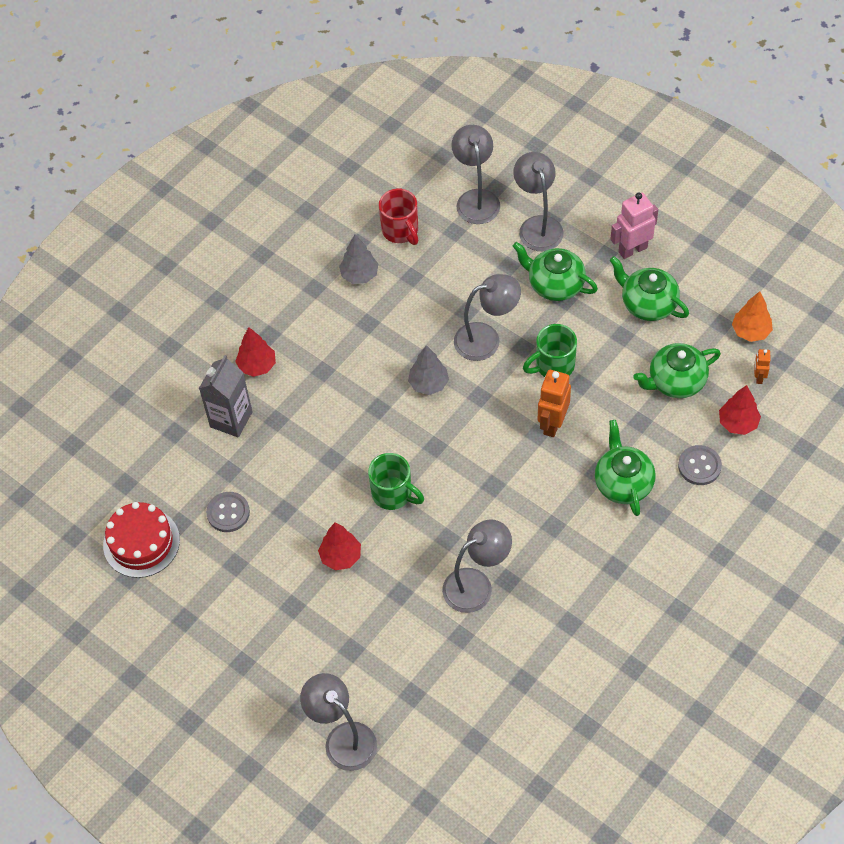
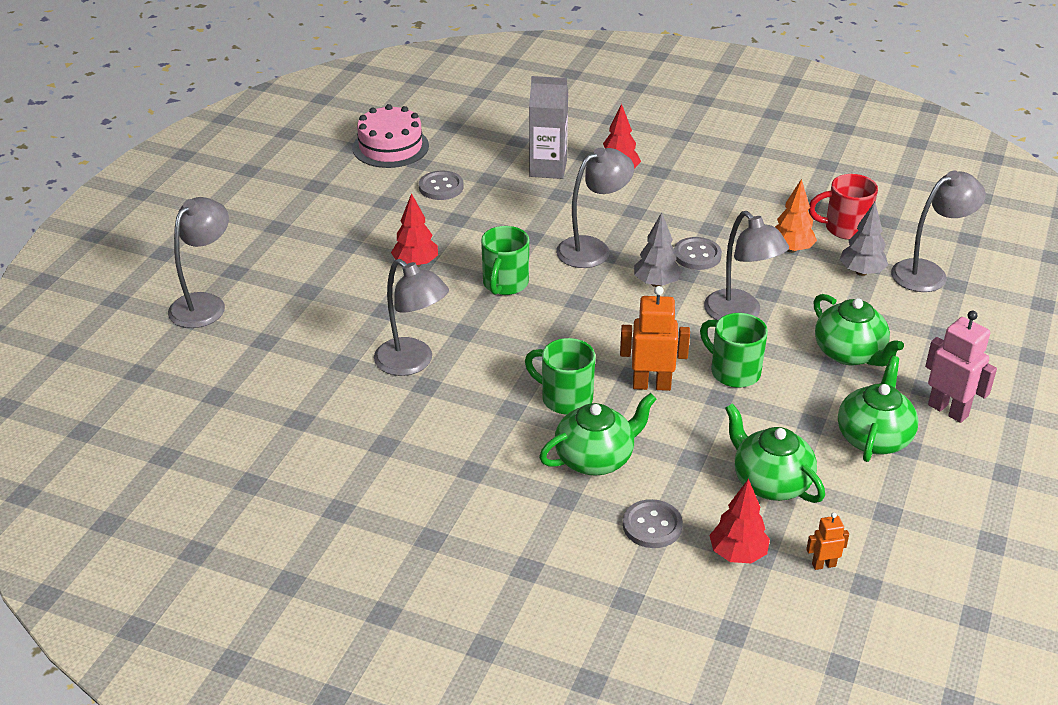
camera: 70 degrees right, 20 degrees down
(141, 542) = (390, 147): red cake -> pink cake
(359, 275) = (768, 212): grey tree -> grey tree (861, 272)
(401, 231) = (845, 228): red mug -> red mug turned 45 degrees clockwise
(401, 344) = (697, 255): none -> grey button
(538, 225) = (926, 325): grey lamp -> grey lamp (592, 249)
(551, 486) = (565, 398): none -> green mug
(555, 284) = (850, 353): green teapot -> green teapot turned 135 degrees clockwise
(750, 331) = (894, 545): orange tree -> orange tree (791, 249)

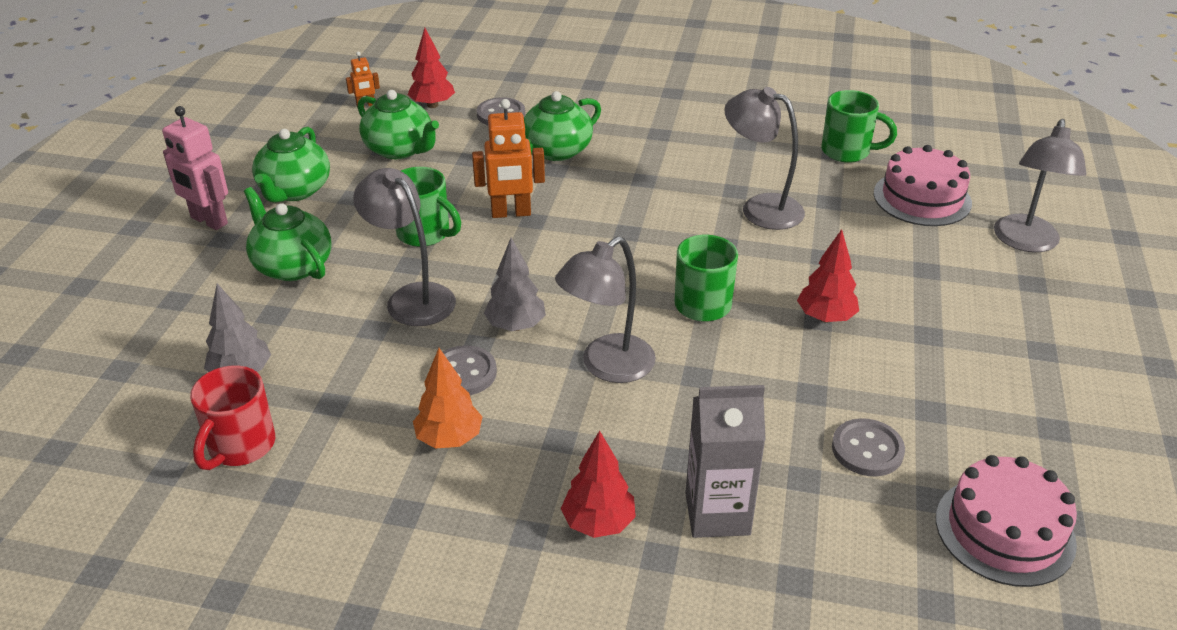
camera: 170 degrees right, 0 degrees up
(254, 356) = (922, 198): none -> pink cake
(565, 398) = (595, 193): green mug -> green mug (847, 152)
(791, 249) = (330, 399): orange tree -> orange tree (449, 439)
(845, 228) = (240, 446): red mug -> red mug turned 120 degrees clockwise
(928, 272) = (148, 383): grey lamp -> none

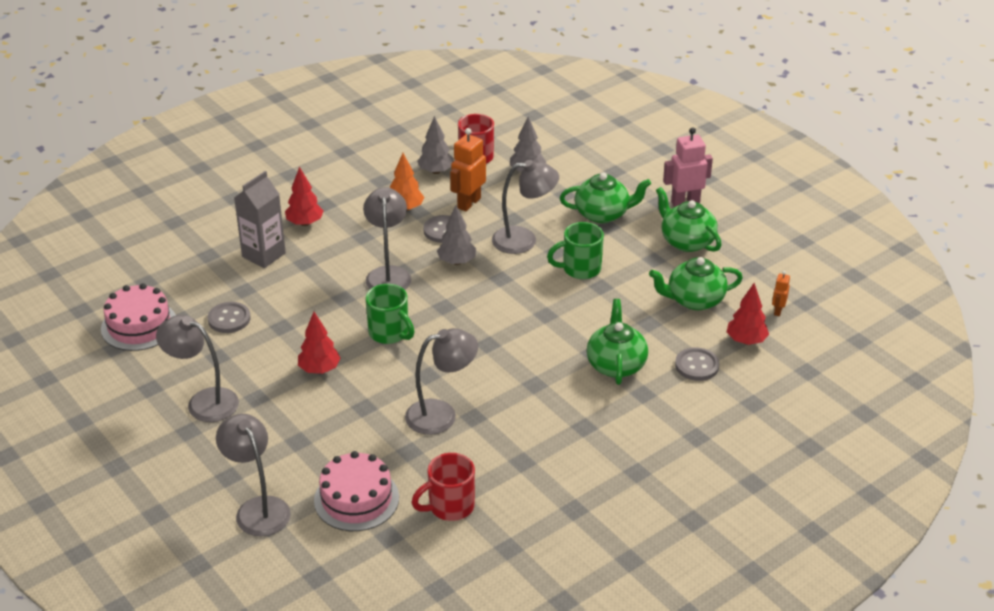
camera: 130 degrees right, 0 degrees up
(321, 465) = (436, 171): none -> grey tree
(511, 213) = (563, 309): orange robot -> orange robot (468, 203)
(847, 152) = (449, 506): green mug -> red mug
(996, 369) = (203, 401): none -> grey lamp

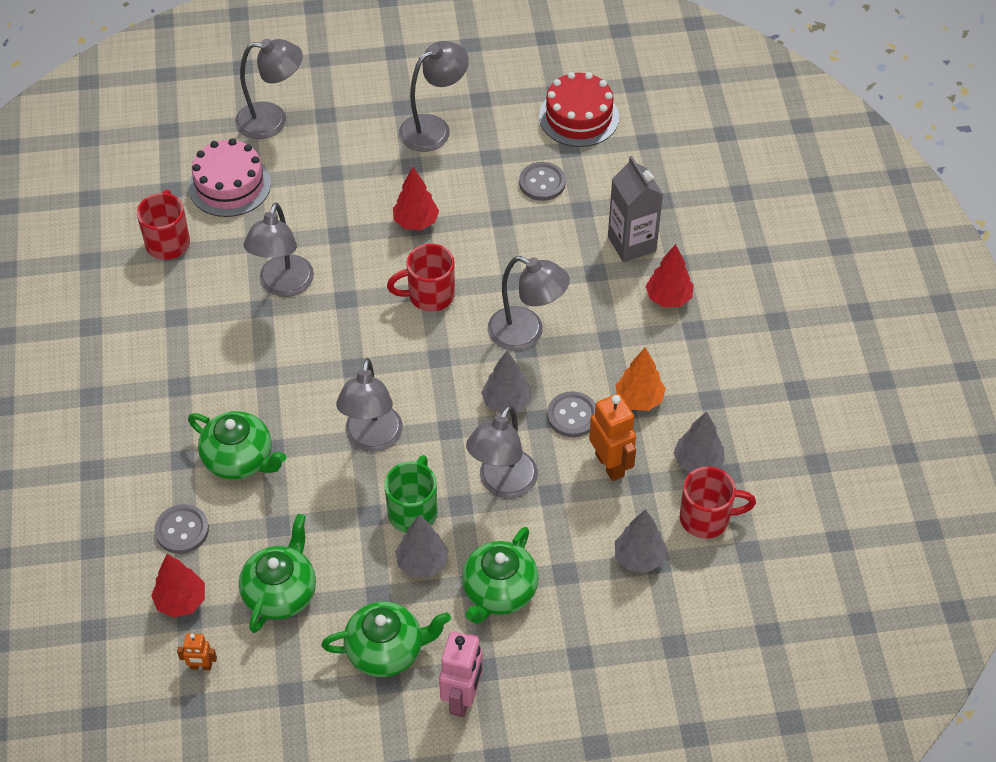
camera: 120 degrees right, 15 degrees up
(139, 325) = (579, 117): pink cake -> red cake
(389, 333) = (429, 295): green mug -> red mug
(541, 309) = (372, 439): none -> grey lamp
(613, 251) = (422, 563): none -> grey tree
(778, 311) = (201, 666): orange robot -> orange robot turned 135 degrees clockwise

